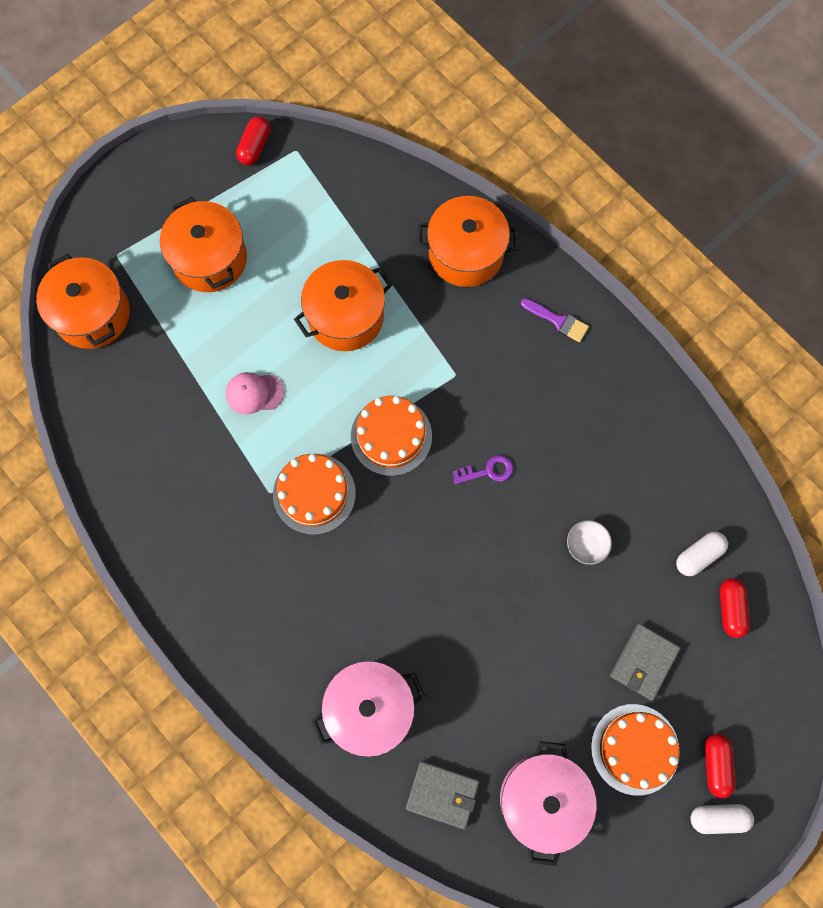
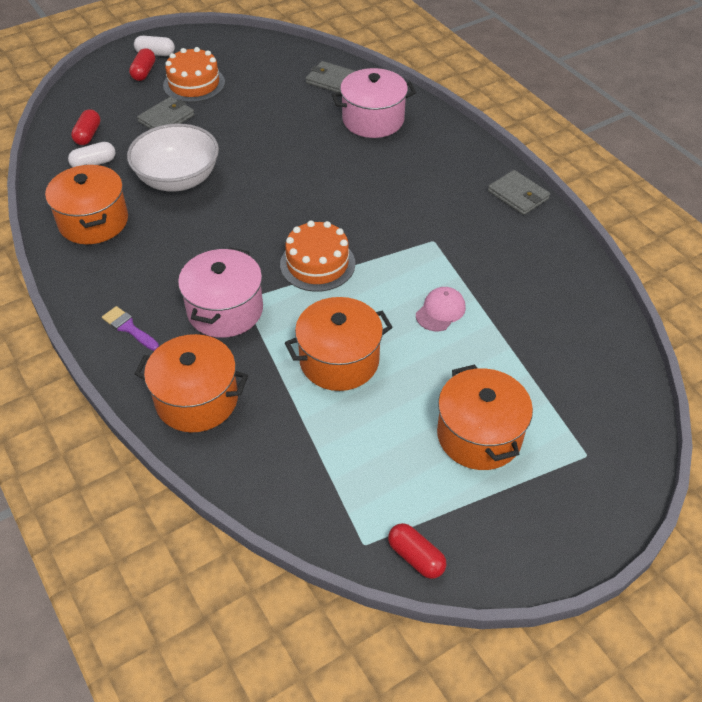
camera: 170 degrees left, 25 degrees down
(92, 314) = (608, 400): orange pot -> orange pot (93, 221)
(174, 587) = (518, 195): none -> grey wallet
(254, 147) = (416, 557): red capsule -> red capsule turned 75 degrees counterclockwise
(254, 393) = (440, 311): pink cap -> pink cap turned 60 degrees counterclockwise
(314, 494) = (394, 235): orange cake -> none
(488, 471) = (240, 231): purple key -> none
(542, 799) = (266, 72): pink pot -> pink pot (225, 310)
(586, 545) = (178, 179): white bowl -> white bowl, size x2.44

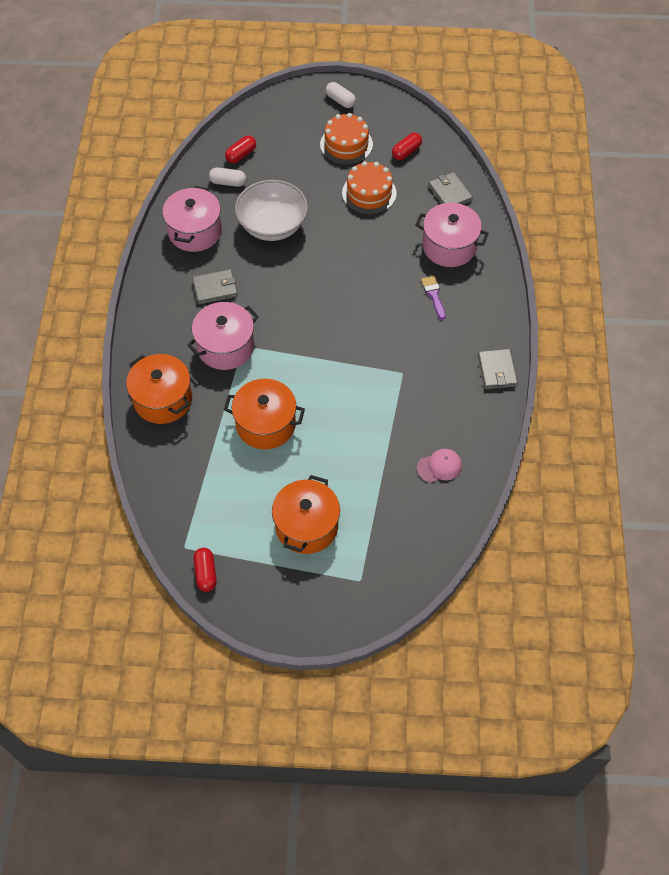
camera: 35 degrees right, 10 degrees up
(93, 221) = (195, 231): orange pot -> pink pot
(128, 328) = (160, 326): purple brush -> purple brush (433, 295)
(144, 72) = (319, 115): red capsule -> red capsule (406, 152)
(166, 118) = (303, 167): grey wallet -> grey wallet (215, 288)
(317, 264) = (310, 346): orange cake -> orange cake (369, 193)
(440, 311) = (359, 428): pink cap -> pink cap (439, 466)

